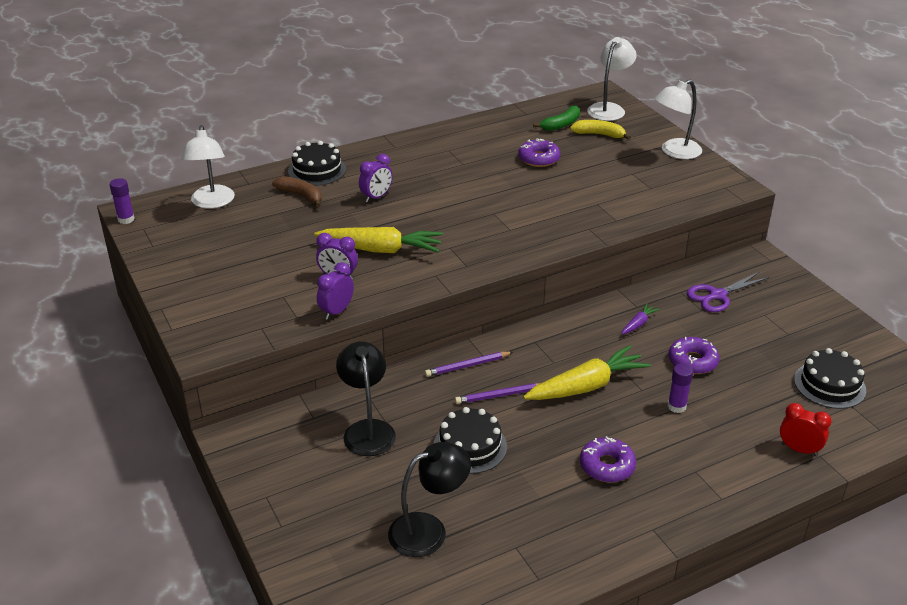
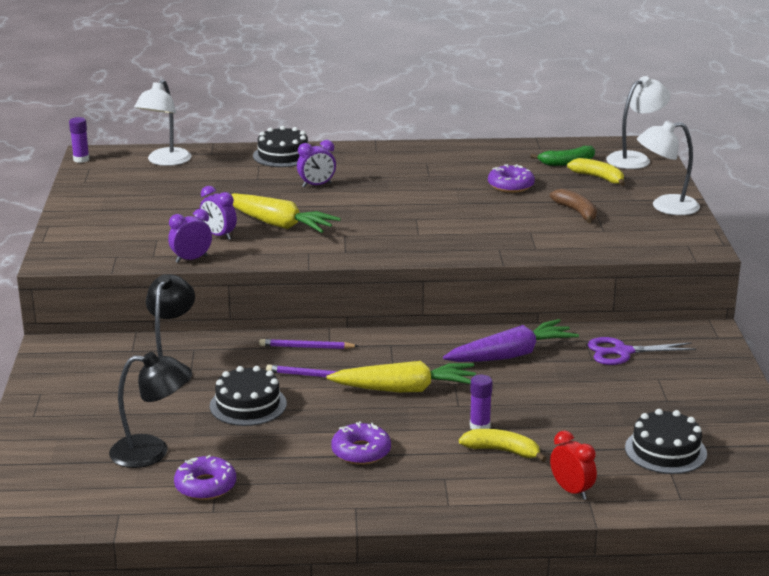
camera: 25 degrees right, 10 degrees down
(301, 195) = (248, 171): brown banana -> brown banana (576, 212)
(638, 324) = (511, 355): purple carrot -> purple carrot, size x2.20
(692, 361) = (535, 397): purple donut -> purple donut (205, 486)
(714, 426) = (502, 451): none -> yellow banana

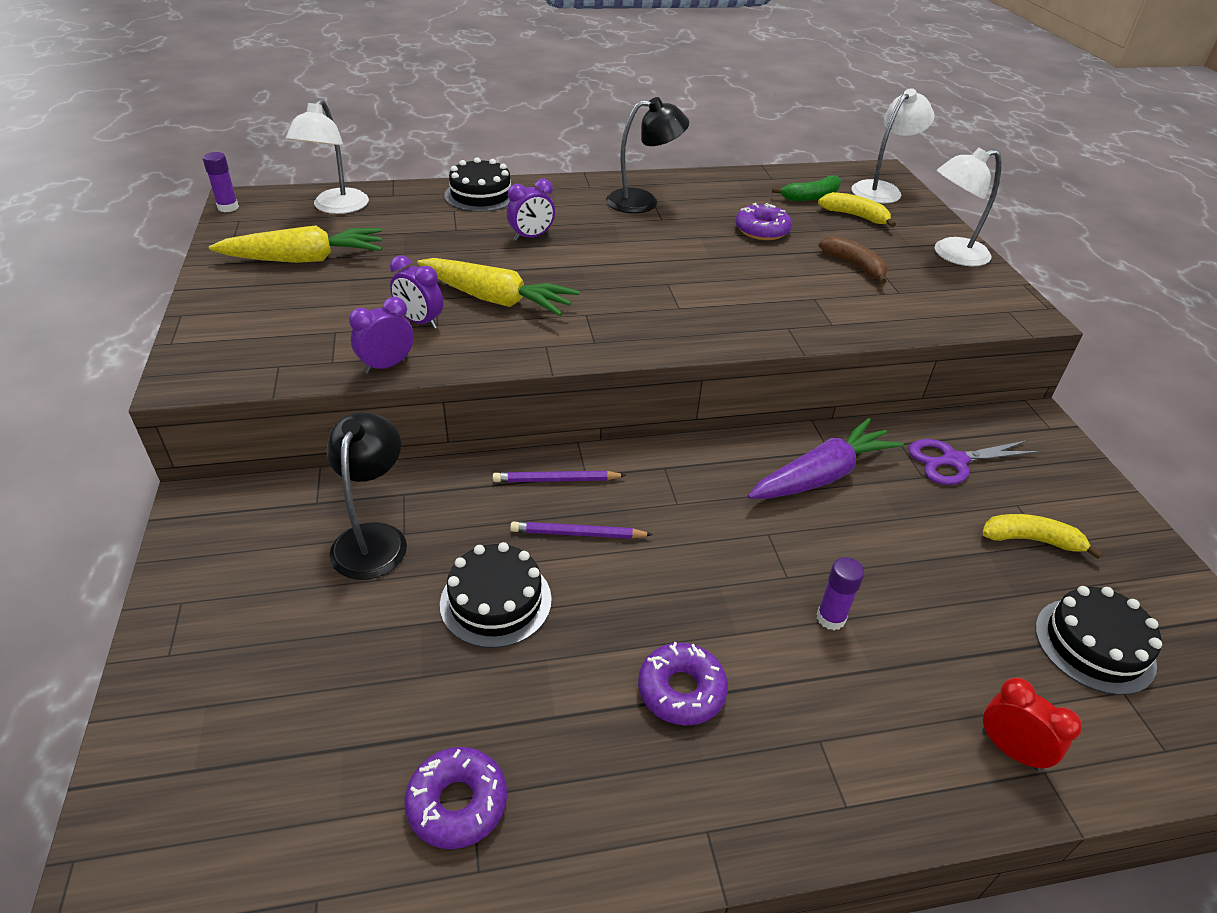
camera: 10 degrees left, 15 degrees up
(152, 452) = (362, 724): black lamp -> black lamp (643, 201)
(405, 389) = (707, 551): yellow carrot -> yellow carrot (304, 259)
(502, 451) = (879, 668): yellow banana -> yellow banana (1031, 540)

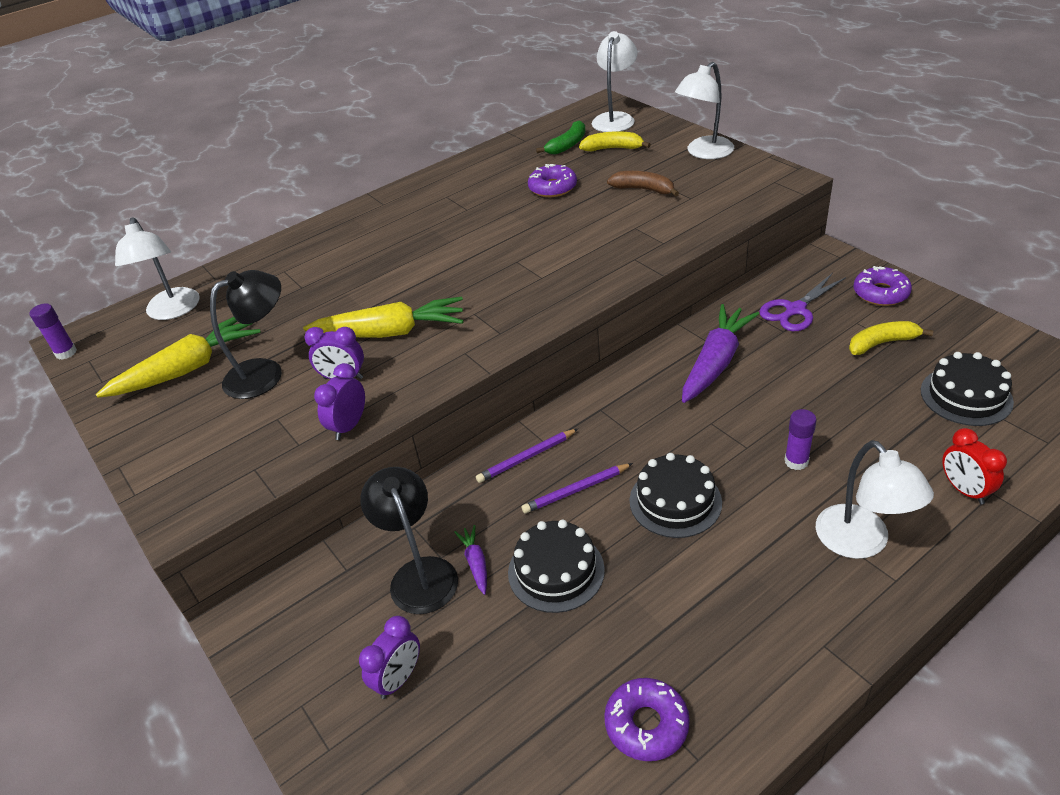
camera: 20 degrees left, 0 degrees up
(430, 554) = (476, 563): none -> purple carrot
(481, 195) = (296, 248): black cake -> black cake (675, 501)
(531, 237) = (373, 267): purple clock -> purple clock (398, 679)
(643, 201) = (439, 200): black lamp -> black lamp (265, 373)
(681, 690) = (737, 563): purple donut -> purple donut (880, 293)
(837, 743) = (861, 543): none -> white lamp
(1010, 750) = (964, 490): red clock -> red clock turned 135 degrees counterclockwise

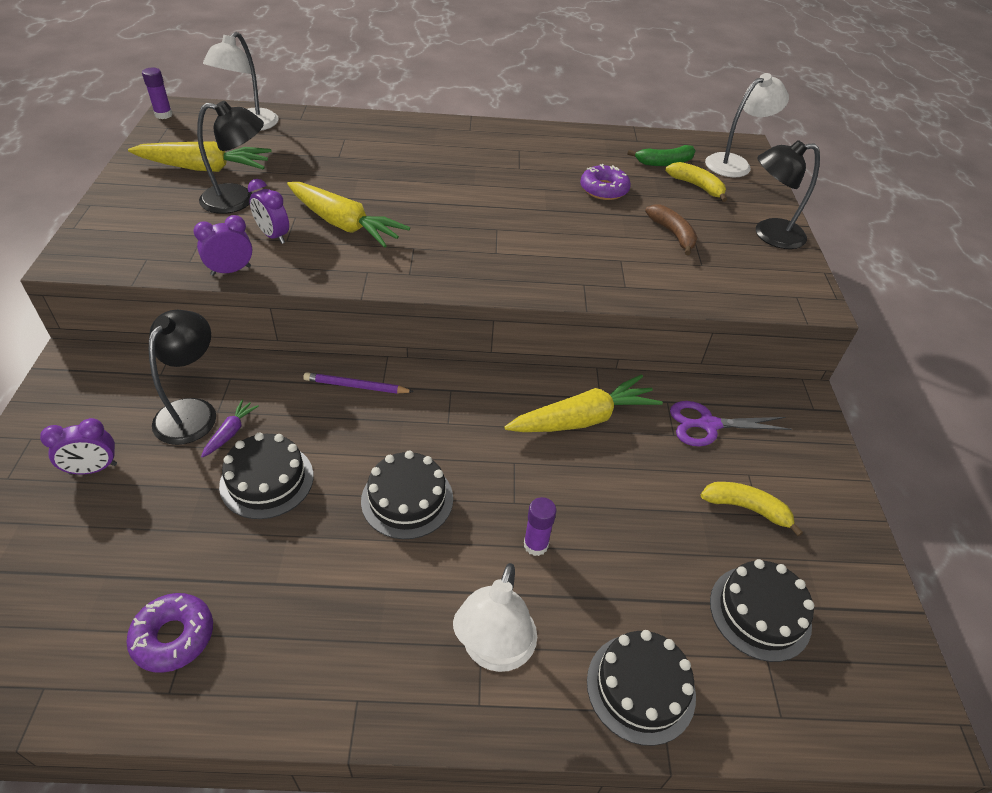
camera: 30 degrees right, 5 degrees up
(576, 490) = (355, 435): purple pencil -> none
(704, 153) = (769, 234): white lamp -> black lamp
(716, 362) = (583, 419): purple carrot -> yellow carrot
(880, 293) = (807, 465): purple donut -> none
(964, 490) = (640, 687): red clock -> black cake

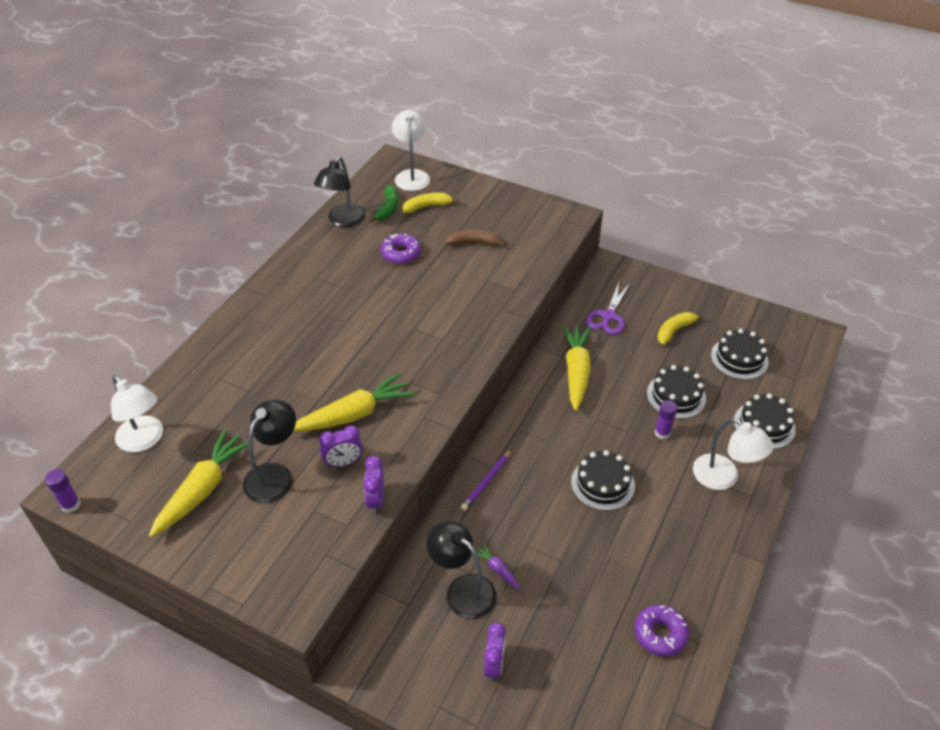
camera: 60 degrees left, 0 degrees up
(267, 480) = (553, 556): black cake -> black cake (676, 396)
(769, 234) = (500, 200): black lamp -> black lamp (343, 220)

